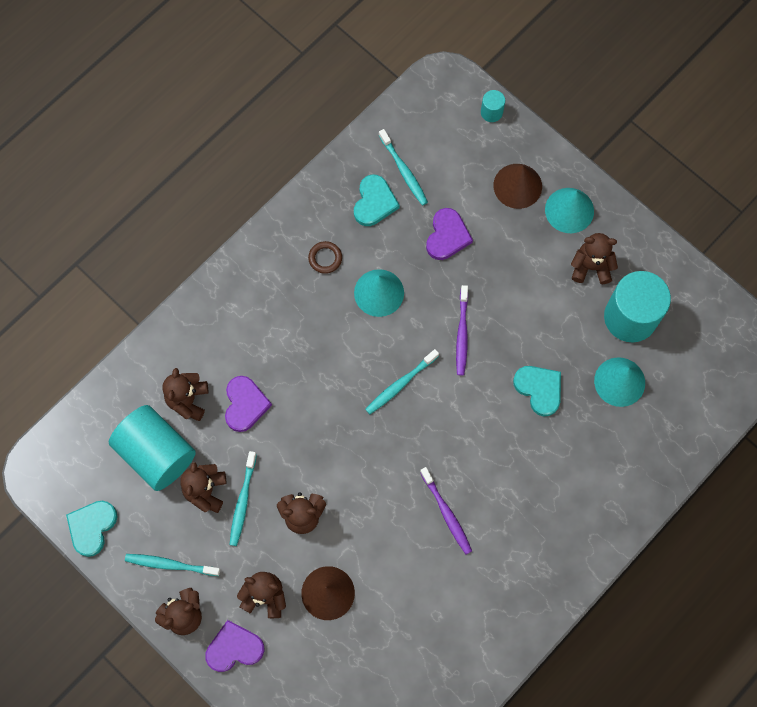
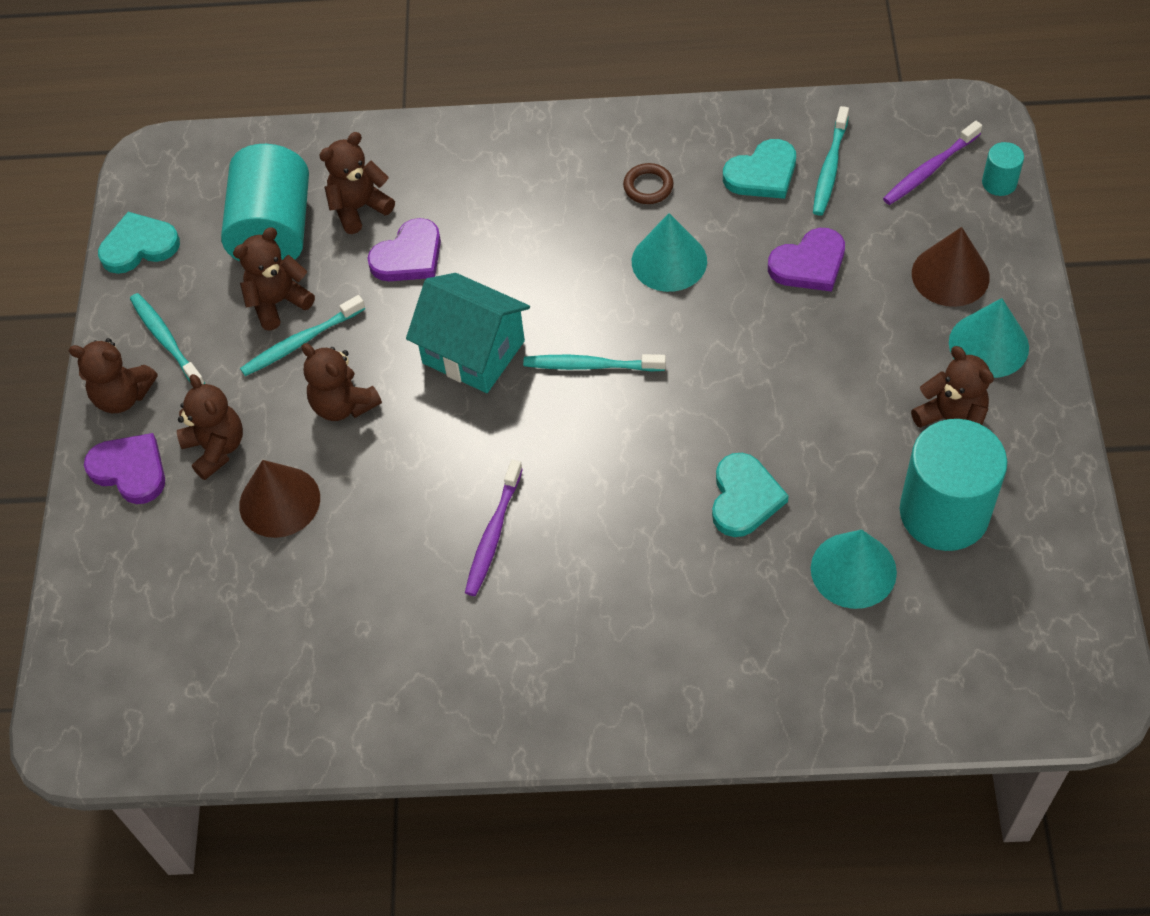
camera: 50 degrees right, 15 degrees down
(336, 428) = (473, 352): none -> turquoise house
(462, 334) = (716, 371): purple toothbrush -> purple toothbrush (929, 169)

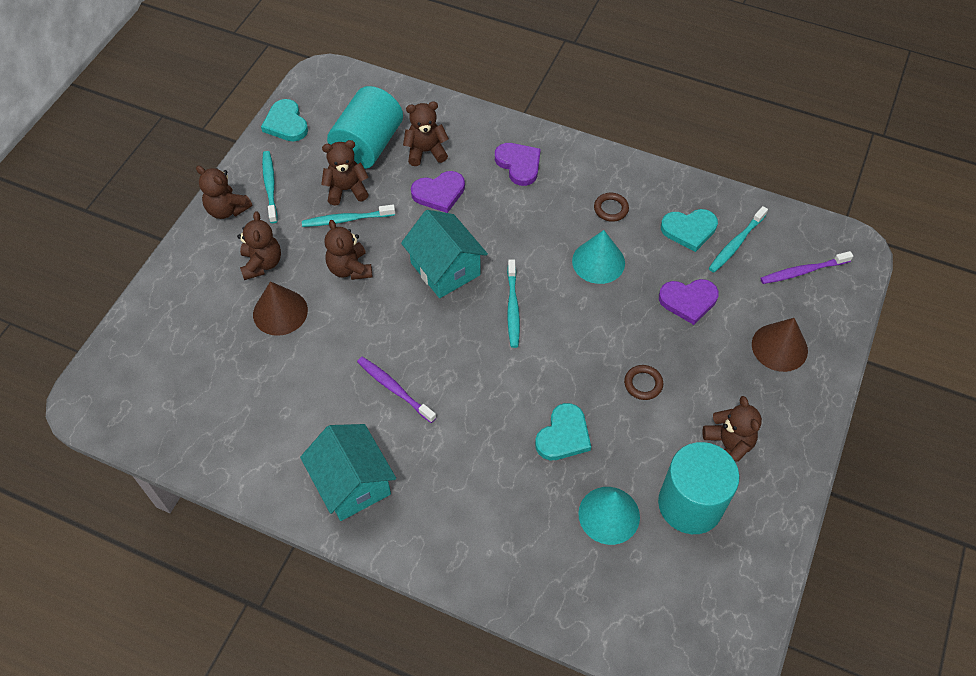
camera: 20 degrees right, 0 degrees up
(130, 470) = (206, 255): purple heart -> purple heart (519, 164)
(139, 246) = (286, 123): turquoise heart -> turquoise heart turned 120 degrees counterclockwise
(493, 534) = (394, 389): purple toothbrush -> purple toothbrush turned 90 degrees clockwise
(506, 678) = (352, 483): none -> turquoise house
(590, 365) = (512, 308): turquoise toothbrush -> turquoise toothbrush turned 120 degrees counterclockwise
(808, 391) = (643, 384): none -> brown ring
(988, 345) = (781, 404): turquoise cone -> none
(999, 183) = (846, 299): turquoise cylinder -> none

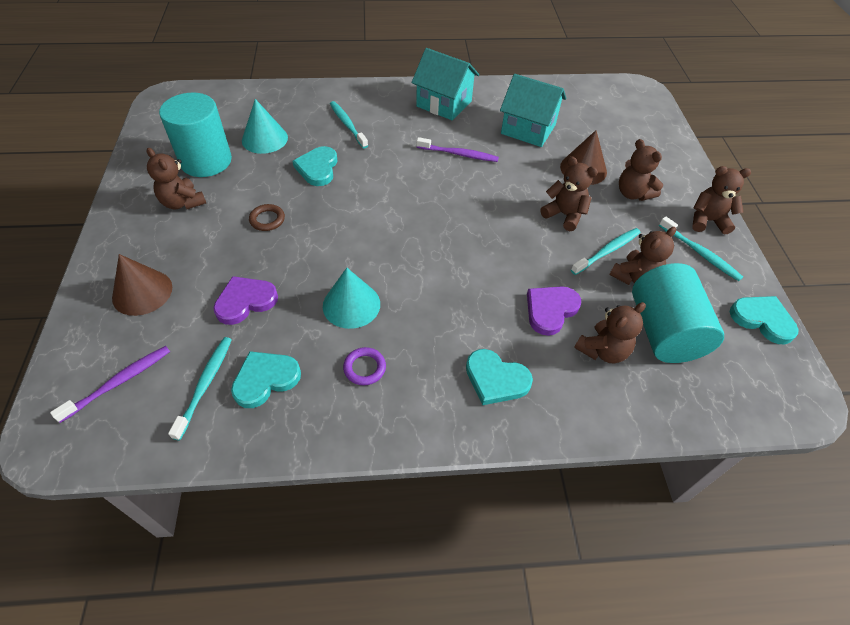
camera: 150 degrees right, 5 degrees down
(445, 269) = (487, 244): turquoise house -> turquoise house (528, 129)
(512, 308) = (408, 235): turquoise toothbrush -> turquoise toothbrush (347, 124)
(519, 164) = (496, 379): purple heart -> turquoise heart
(611, 209) = (364, 368): brown ring -> purple ring

